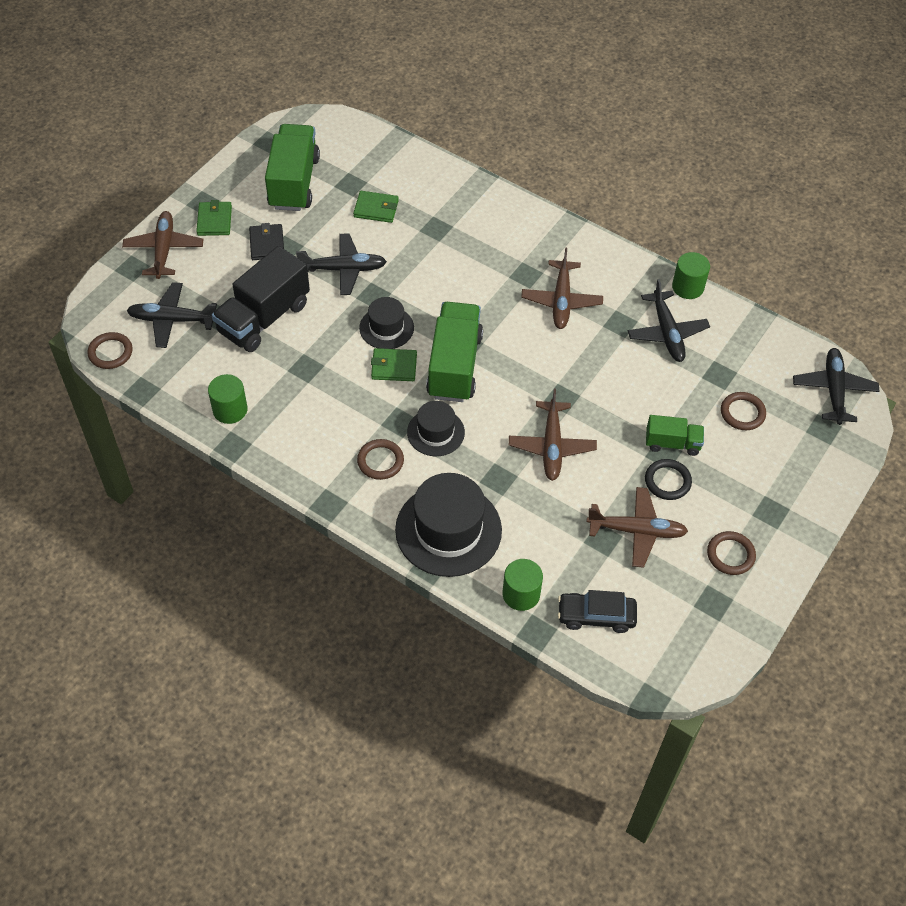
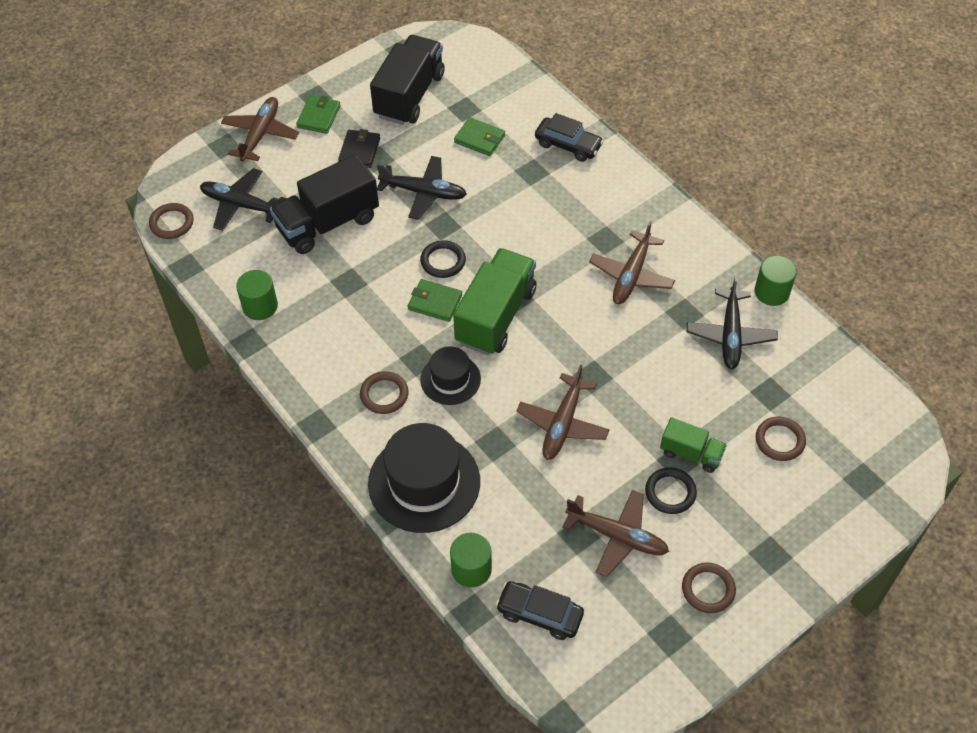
camera: 20 degrees right, 0 degrees up
(294, 182) = (409, 95): green truck -> black truck
(386, 328) = (443, 261): black hat -> black ring
(459, 197) = (568, 145): none -> black car
(833, 390) = (891, 441): black plane -> none

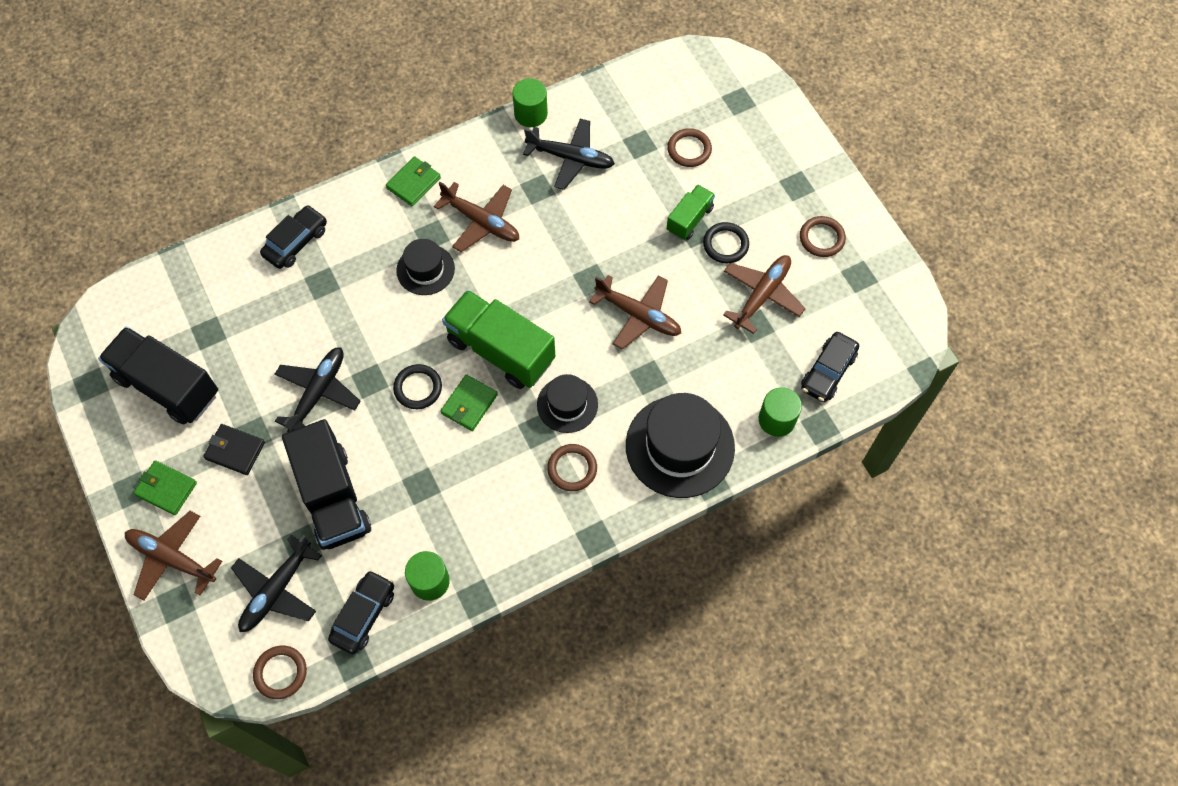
camera: 80 degrees left, 10 degrees up
(225, 266) = (363, 615): none -> black car
(479, 139) = (259, 325): green wallet -> green wallet (414, 183)
(566, 242) = (425, 269): none -> black hat

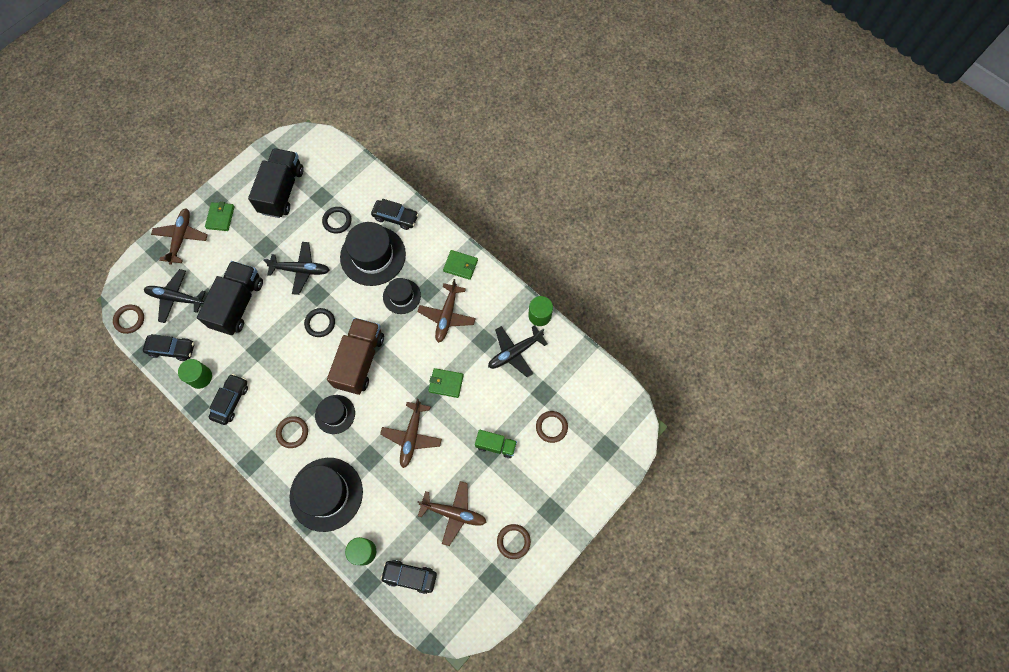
camera: 70 degrees right, 5 degrees up
(235, 450) = (252, 242): black wallet -> none
(332, 497) = (238, 304): black truck -> black truck turned 150 degrees clockwise
(343, 289) = (373, 255): none -> black hat
(469, 404) = (318, 356): green wallet -> green wallet (446, 383)
(488, 544) = (231, 401): none -> black car
(501, 350) = (360, 361): green truck -> brown truck
(570, 158) = (515, 352): black plane -> black plane turned 60 degrees clockwise
(725, 244) = (485, 476): black ring -> black ring (337, 221)

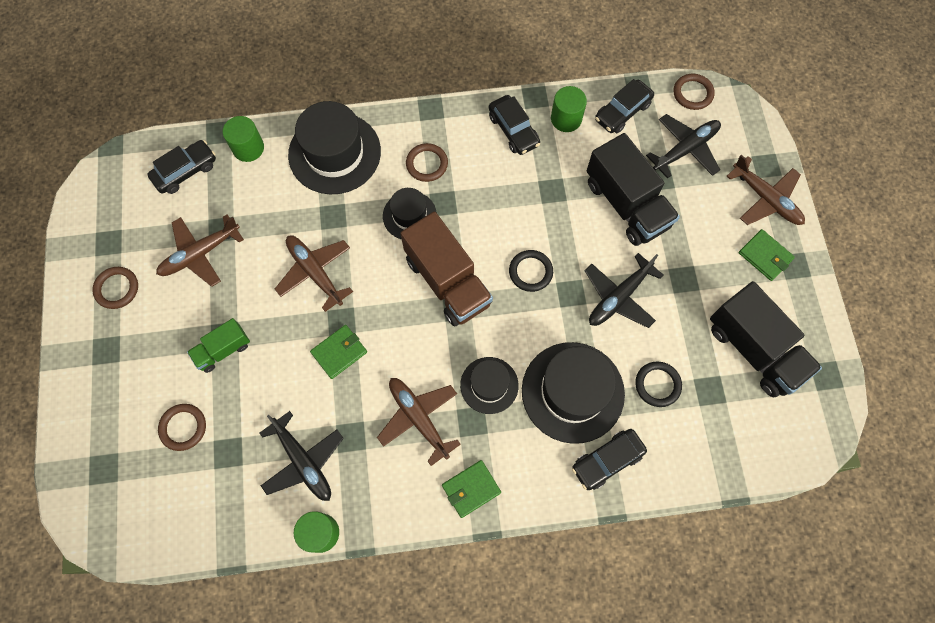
camera: 130 degrees right, 0 degrees up
(515, 352) = (303, 461): black plane -> black plane turned 135 degrees clockwise

